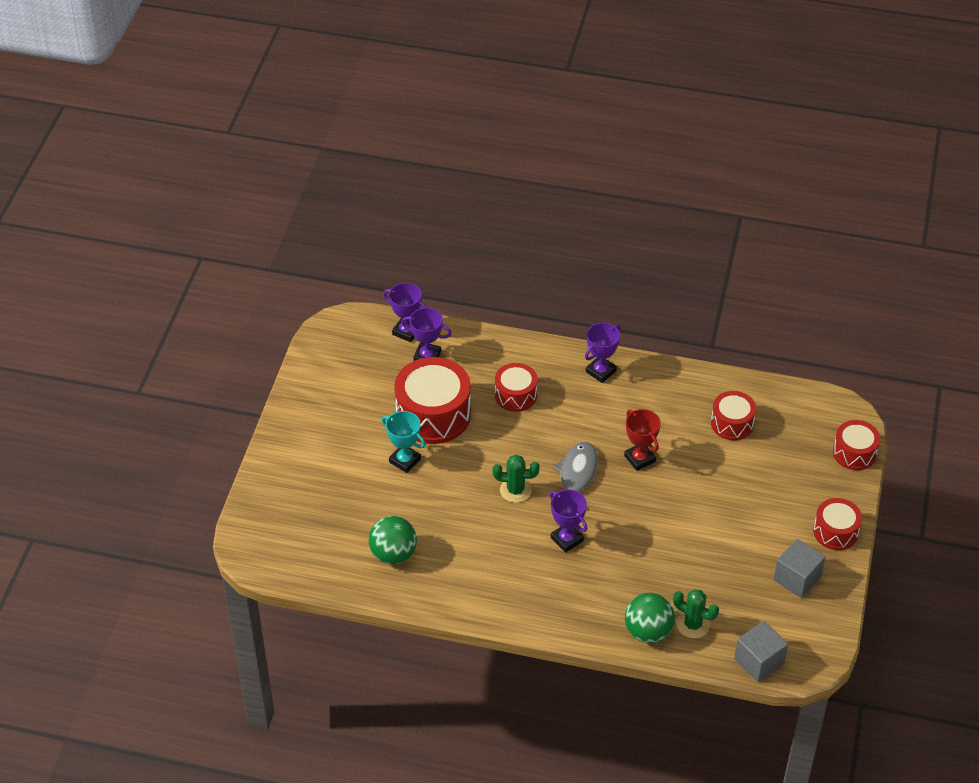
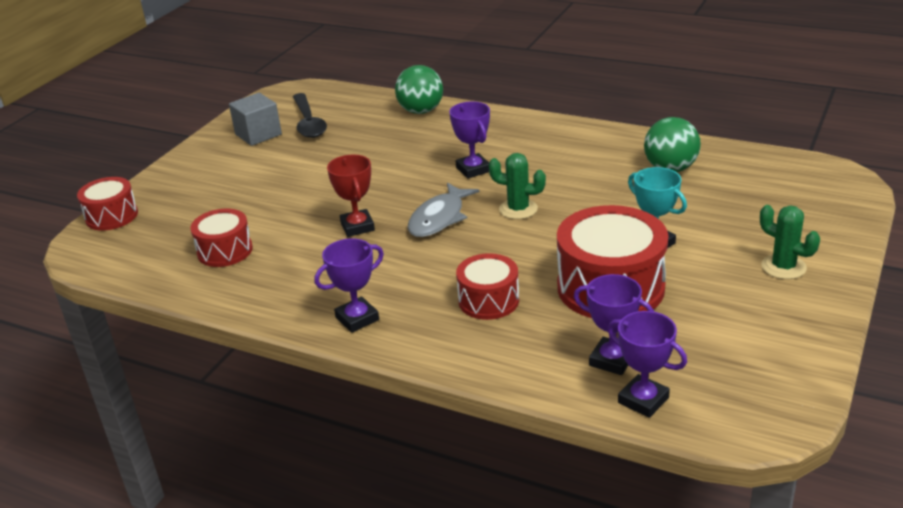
camera: 165 degrees left, 15 degrees down
(693, 624) = (377, 113): green cactus -> green cactus (783, 267)
(756, 602) = (308, 123): none -> black spoon
(759, 661) = (333, 93): grey cube -> none
(835, 532) = (193, 161): red drum -> none

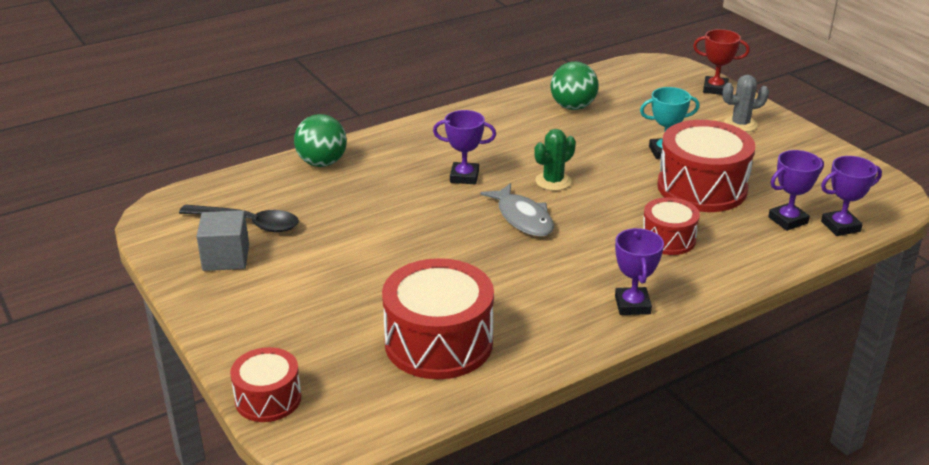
camera: 60 degrees left, 0 degrees up
(225, 251) = (438, 342): red drum -> red drum, size x1.76
(357, 226) = (486, 259): red trophy -> red trophy (715, 89)
(783, 267) = (740, 124): green cactus -> grey cactus

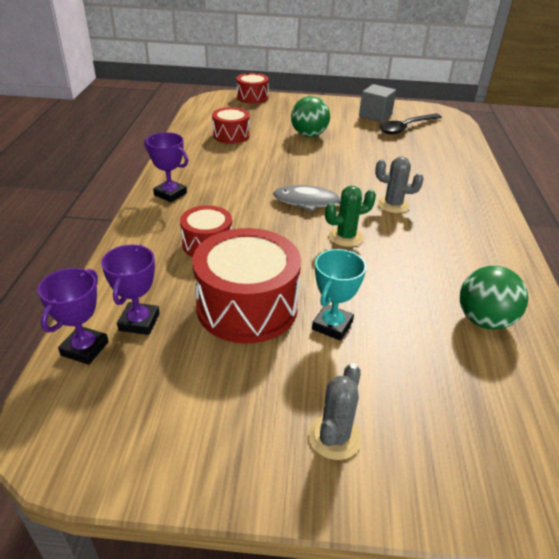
camera: 125 degrees right, 5 degrees up
(322, 163) = (464, 166): green ball -> green ball (309, 135)
(438, 342) = (231, 135): red drum -> red drum, size x0.57
(464, 177) = (393, 205): purple trophy -> grey cactus
(553, 181) = (346, 237): green cactus -> green cactus turned 75 degrees clockwise
(715, 89) = (459, 496): red trophy -> none

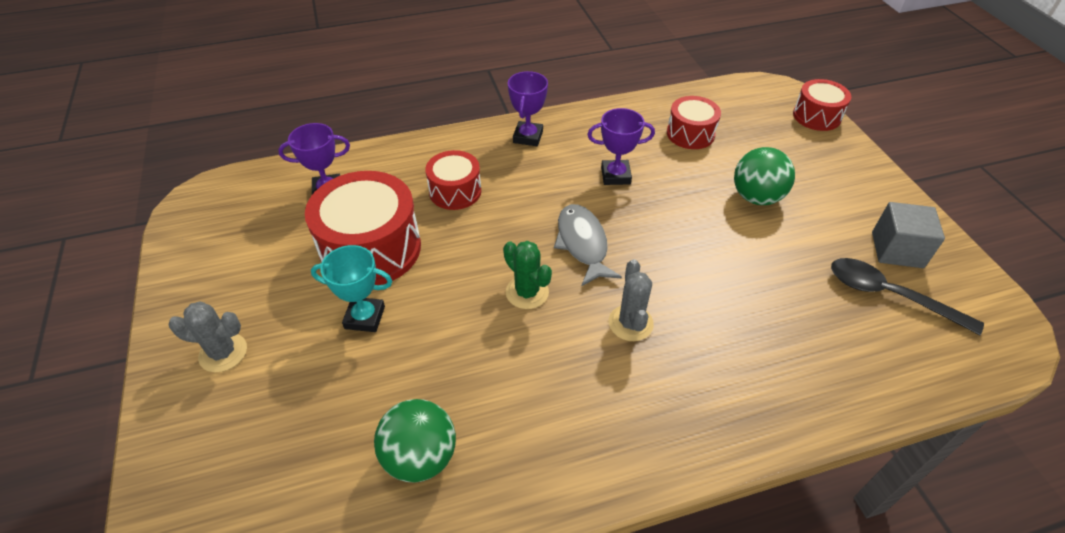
camera: 70 degrees right, 10 degrees up
(85, 348) = (289, 176): purple trophy -> purple trophy (615, 176)

